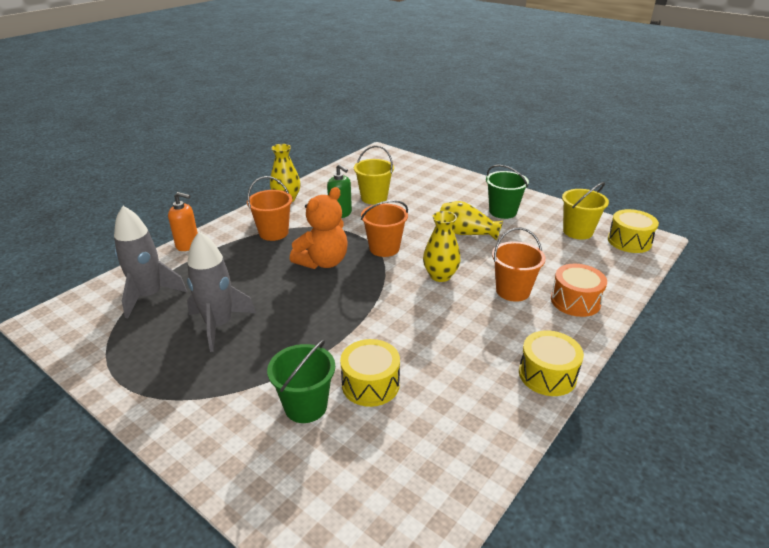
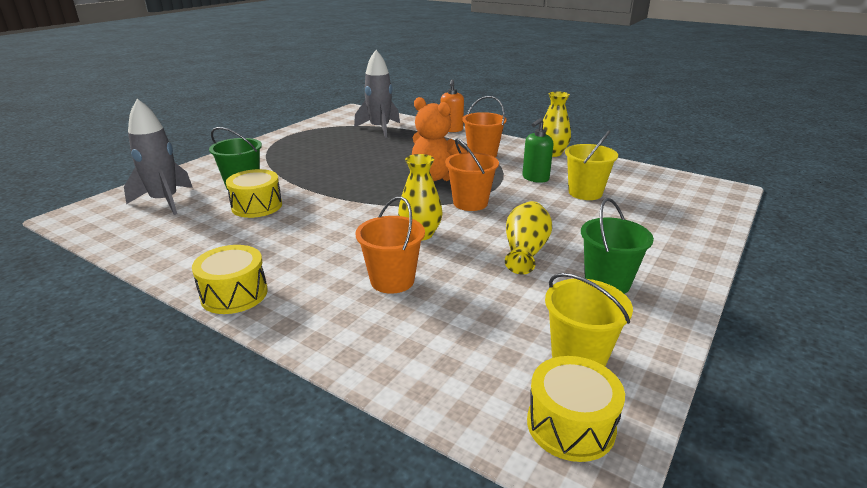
camera: 85 degrees right, 5 degrees down
(219, 325) = (343, 151): grey rocket -> grey rocket (165, 201)
(575, 301) = (370, 330): orange drum -> none

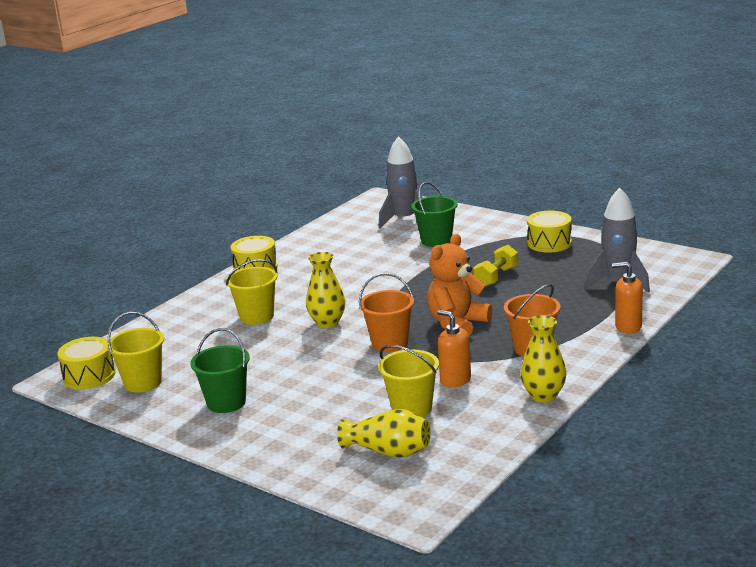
camera: 95 degrees right, 5 degrees down
(257, 206) = (391, 253): yellow drum -> yellow drum (549, 243)
(348, 163) = (496, 277): none -> yellow dumbbell
(392, 280) = (256, 316): orange bucket -> yellow bucket
(525, 251) = (287, 369): yellow vase -> yellow vase (388, 451)
(535, 178) = (455, 380): green soap dispenser -> orange soap dispenser

